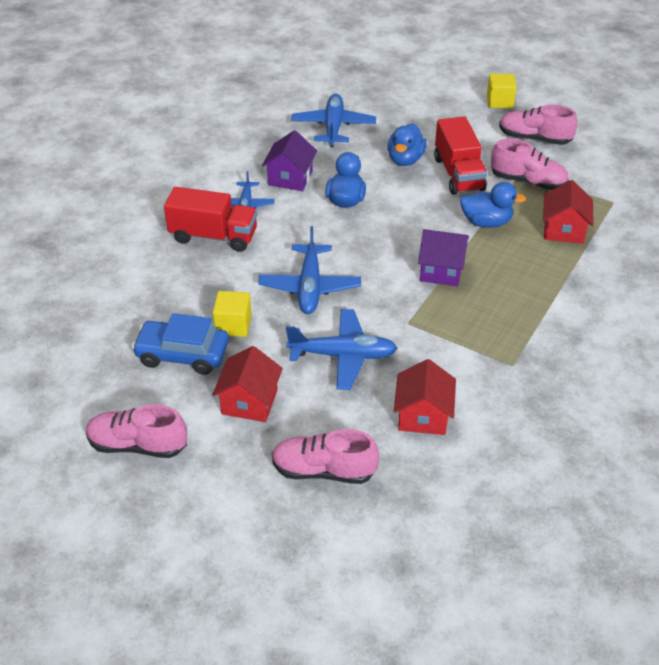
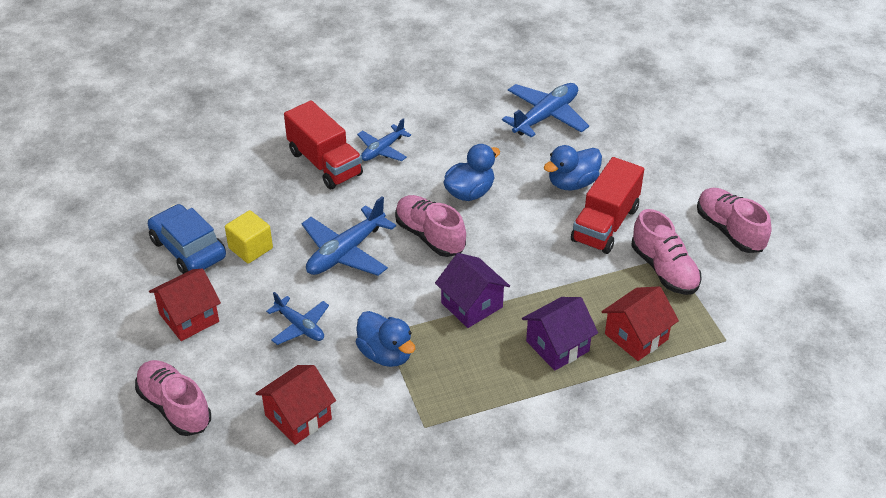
camera: 40 degrees right, 0 degrees up
(138, 445) = (80, 299): pink shoe -> pink shoe (430, 236)
(290, 178) = (448, 145): purple house -> purple house (557, 346)
(343, 355) = (300, 326): blue plane -> blue plane, size x0.62
(486, 222) = (570, 285): blue duck -> blue duck (386, 354)
(499, 102) = (744, 173): yellow cube -> none

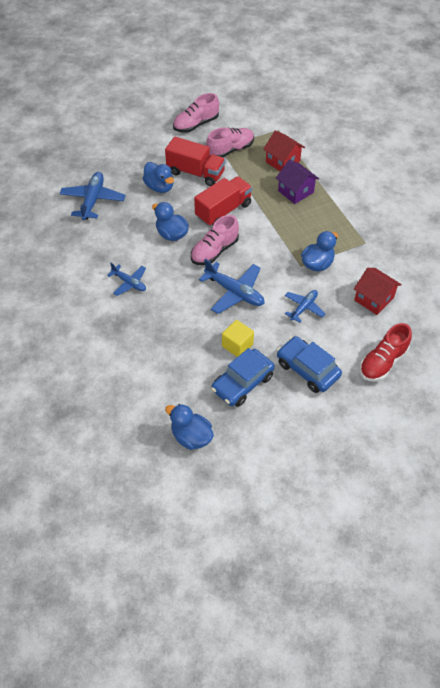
camera: 95 degrees left, 10 degrees up
(126, 198) = (191, 436): none -> blue duck
(175, 407) = (382, 362): pink shoe -> red shoe
(189, 317) = (307, 369): red house -> blue car
(325, 163) = (145, 314): red truck -> red truck (223, 211)
(472, 305) = (271, 228): purple house -> none
(545, 116) = (93, 200): blue plane -> blue plane turned 60 degrees clockwise

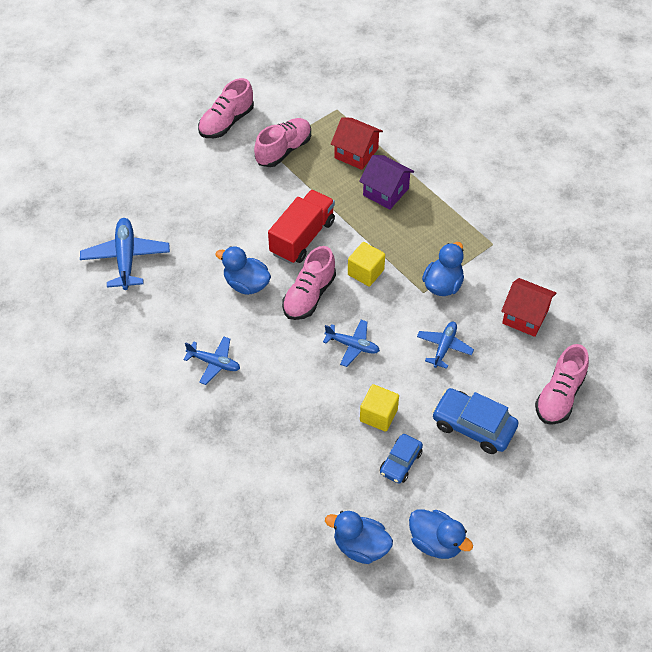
camera: 15 degrees left, 0 degrees up
(159, 187) = (208, 221): blue duck -> blue duck (436, 542)
(195, 173) = (249, 191): red truck -> none
(234, 292) = (352, 346): blue plane -> blue plane, size x0.62
(242, 383) = (400, 462): blue car -> blue car, size x0.62
(262, 243) = (365, 272): none -> yellow cube
(382, 362) = (559, 396): red shoe -> pink shoe

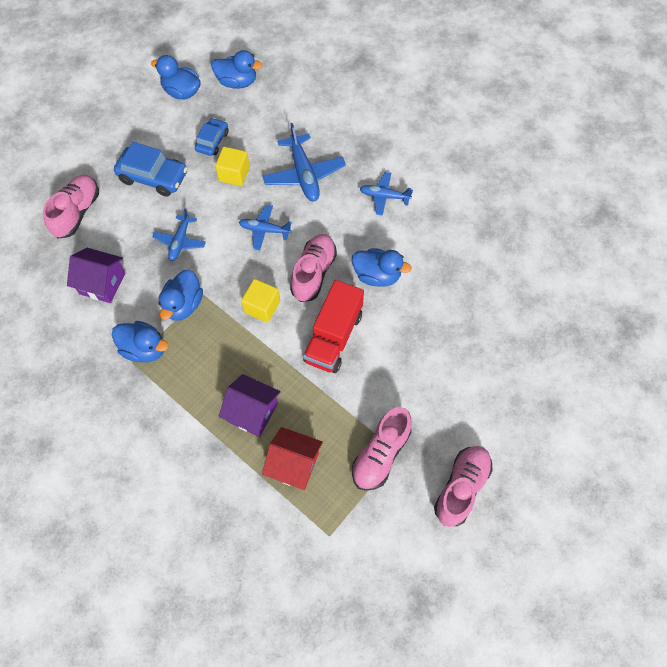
camera: 170 degrees right, 10 degrees up
(126, 258) = (503, 285): blue plane -> blue plane (304, 174)
(481, 252) = (144, 349): none -> blue duck
(525, 316) = (102, 283): red house -> purple house

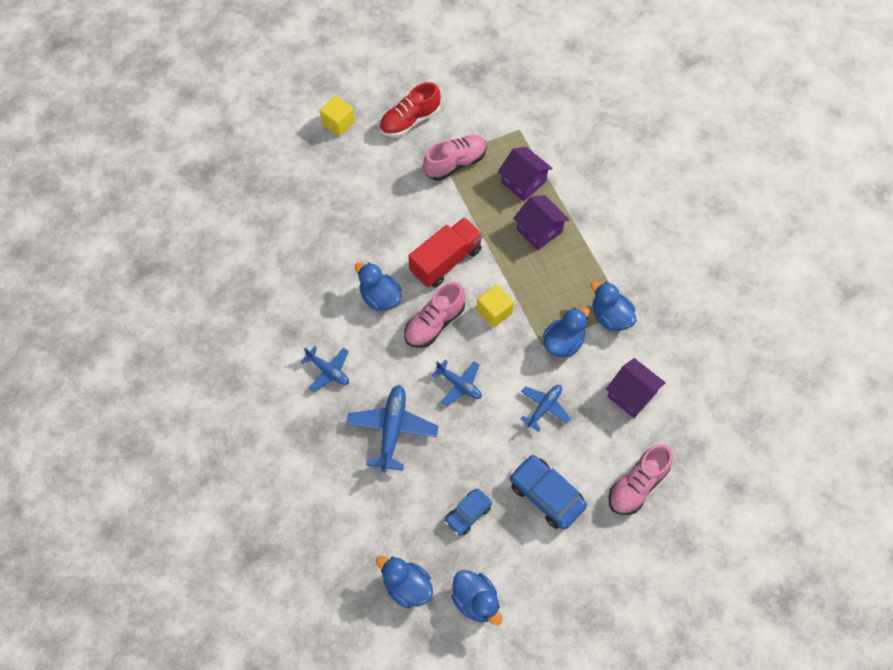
camera: 155 degrees left, 0 degrees up
(234, 174) = (462, 461): yellow cube -> yellow cube (338, 123)
(294, 464) = (523, 182): red house -> purple house
(461, 488) = (410, 121): pink shoe -> red shoe

